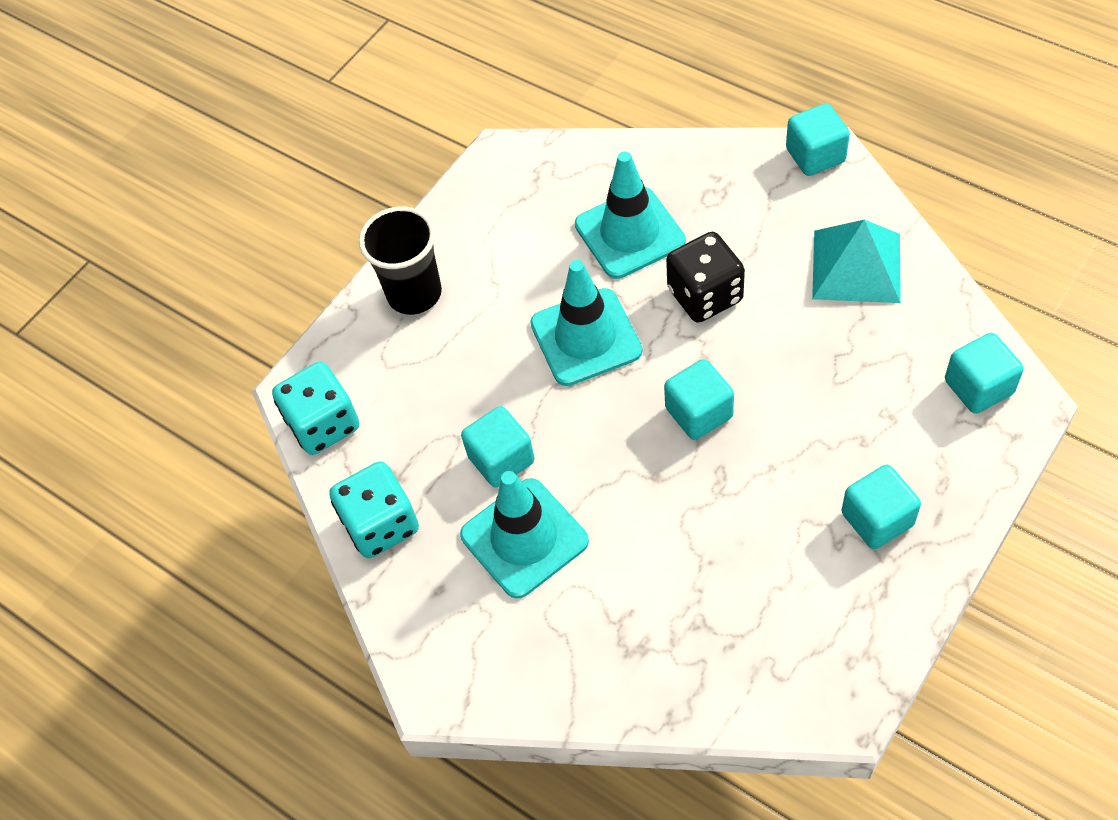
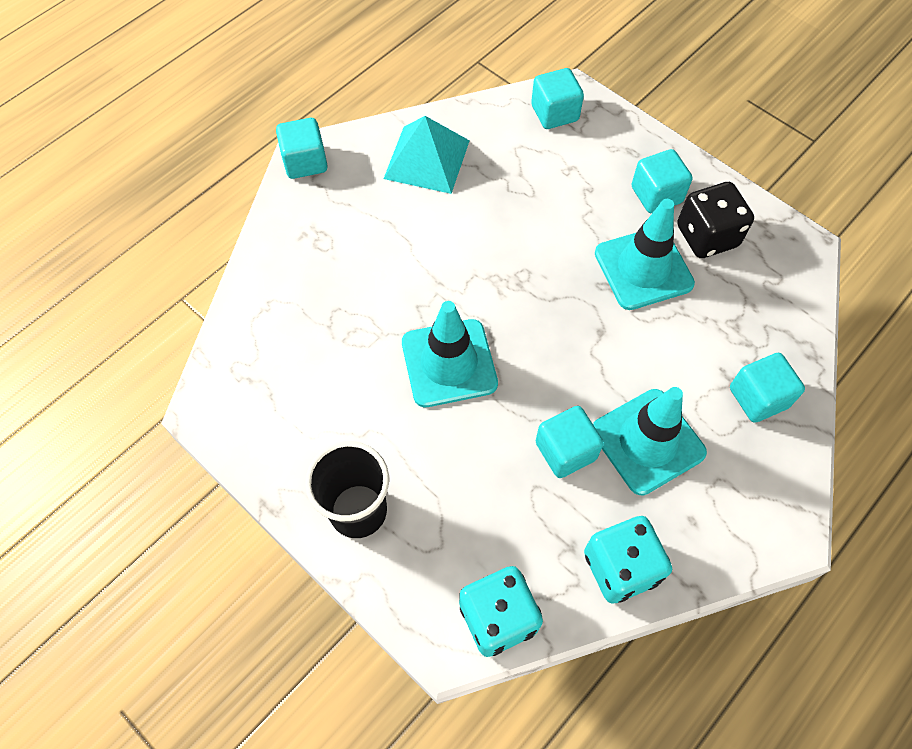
camera: 90 degrees left, 5 degrees up
(629, 233) = (343, 311): turquoise traffic cone -> turquoise traffic cone (643, 268)
(699, 413) = (544, 290): turquoise cube -> turquoise cube (758, 397)
(705, 295) = (427, 265): black dice -> black dice (707, 236)

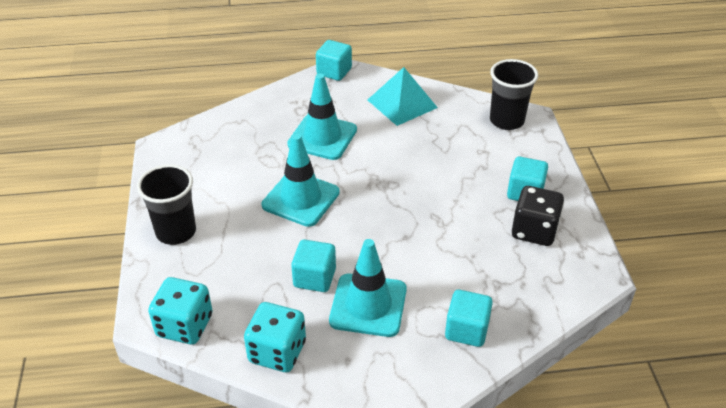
camera: 40 degrees right, 20 degrees down
(554, 113) = (506, 121): turquoise cube -> black cup
(643, 268) = (470, 223): turquoise traffic cone -> turquoise traffic cone (322, 137)

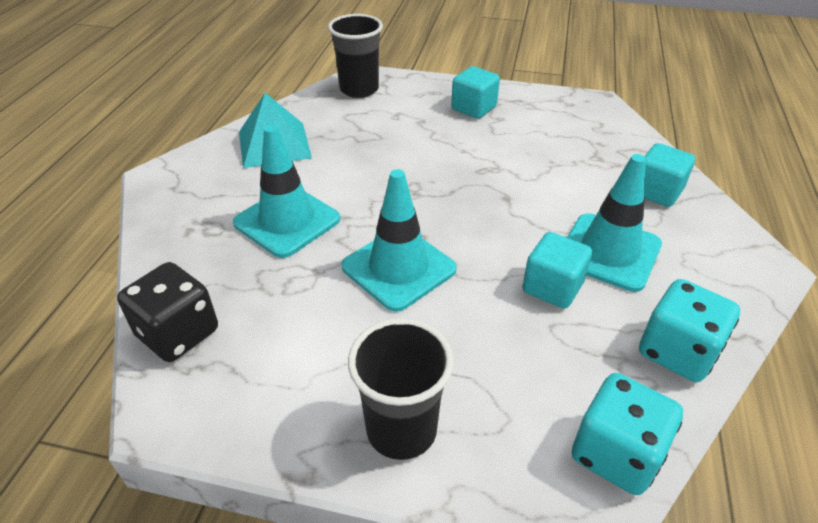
camera: 70 degrees left, 0 degrees up
(334, 72) = (159, 181): turquoise cube -> none
(534, 231) = (530, 118): black dice -> black dice (178, 333)

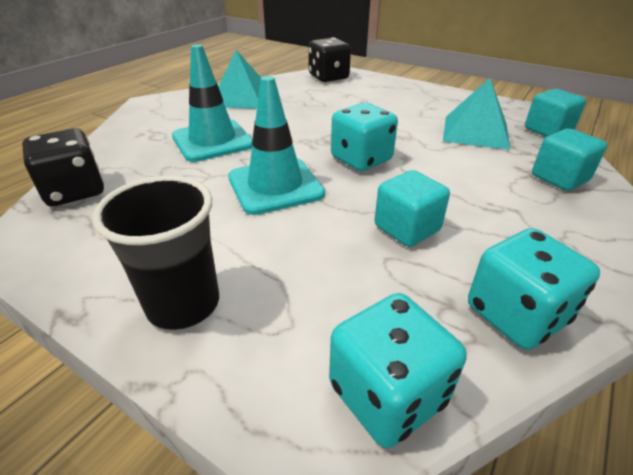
camera: 20 degrees right, 5 degrees down
(359, 89) = (328, 77): black cup -> black dice
(465, 210) = (361, 159): none -> turquoise dice
(473, 108) = (413, 99): turquoise cube -> turquoise cube (548, 130)
(559, 146) = (476, 132): none -> turquoise pyramid
(609, 252) = (482, 213): turquoise traffic cone -> none

